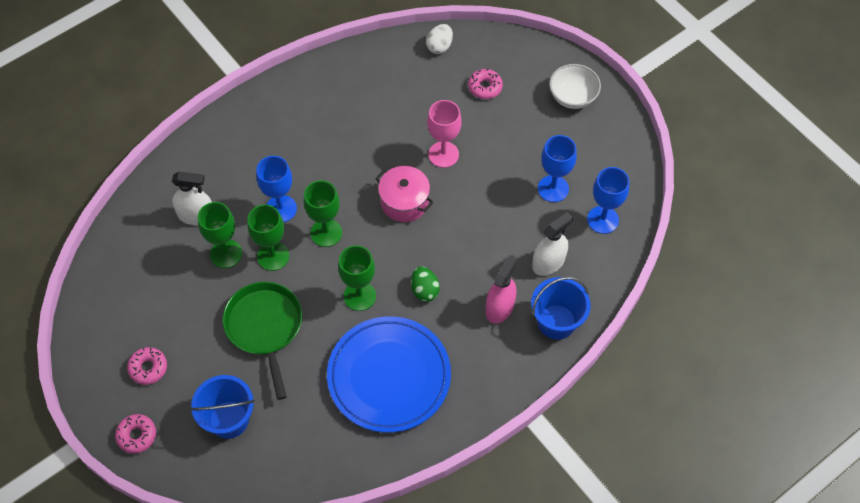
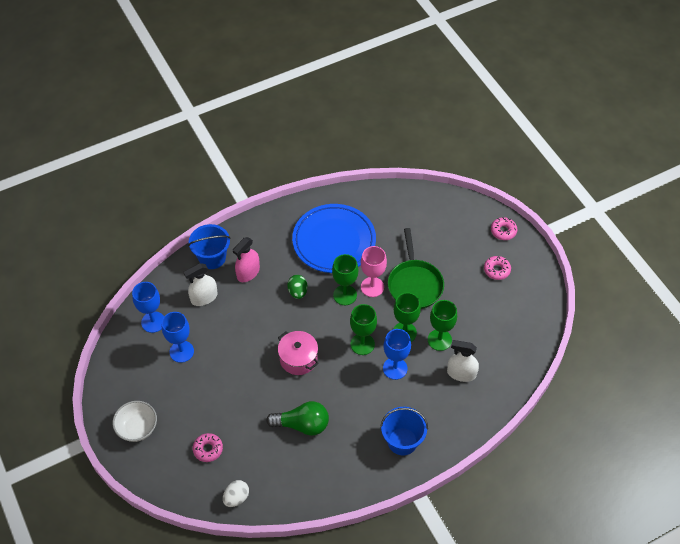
camera: 170 degrees left, 5 degrees down
(229, 419) = (443, 231): blue bucket -> blue bucket (402, 441)
(383, 128) = (302, 424): none -> green light bulb
(443, 154) = (259, 393): pink goblet -> pink goblet (372, 287)

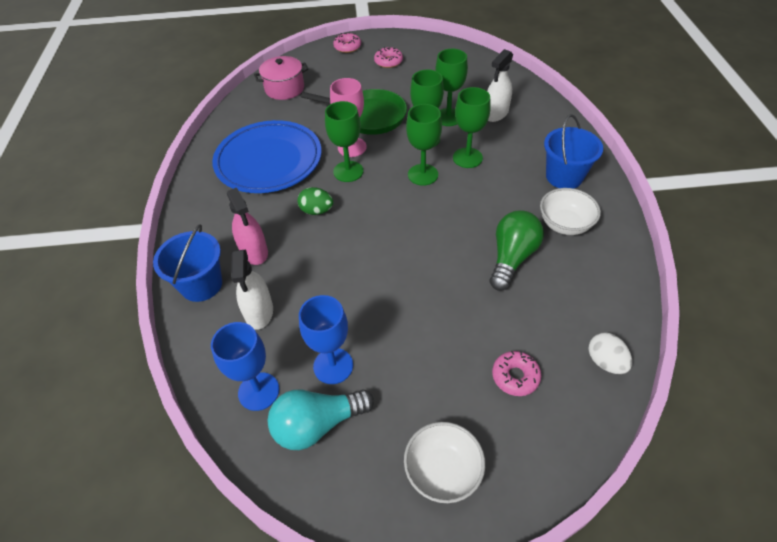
camera: 65 degrees left, 5 degrees down
(143, 358) = (317, 424): none -> turquoise light bulb
(298, 359) = (414, 236): pink pot -> pink pot (284, 89)
(349, 452) = (564, 224): none -> white bowl
(395, 368) = (467, 158): blue goblet -> green goblet

